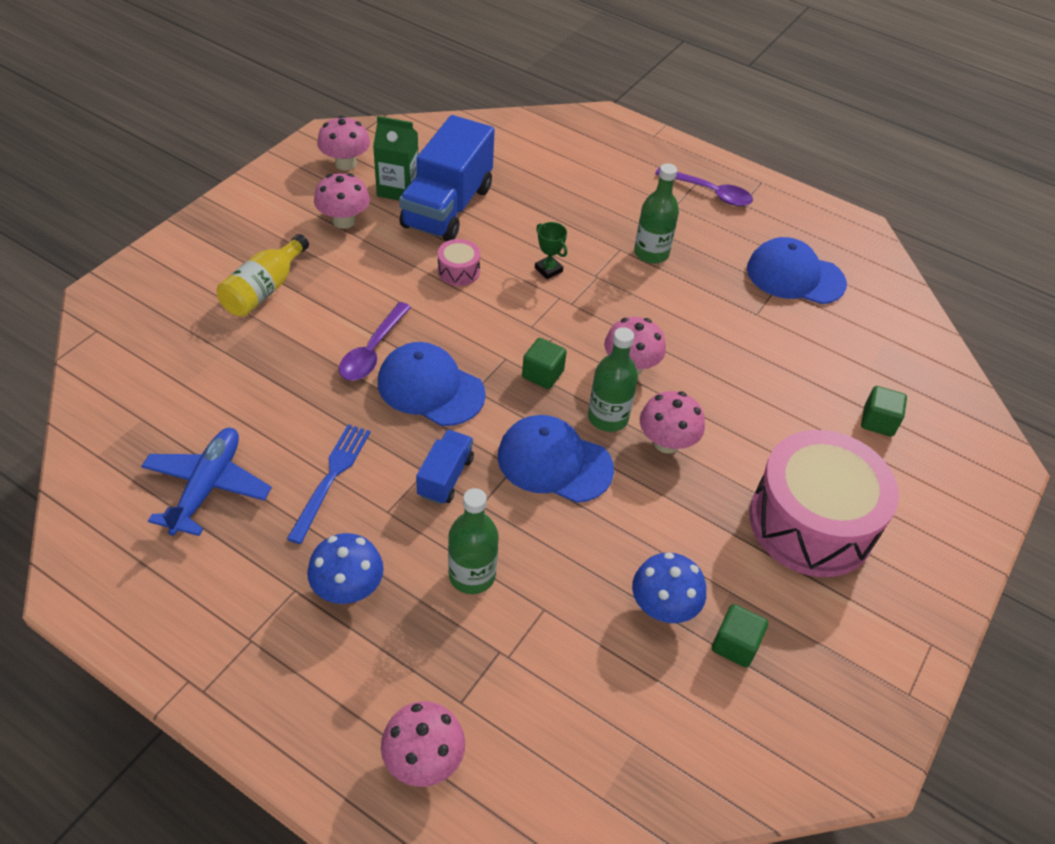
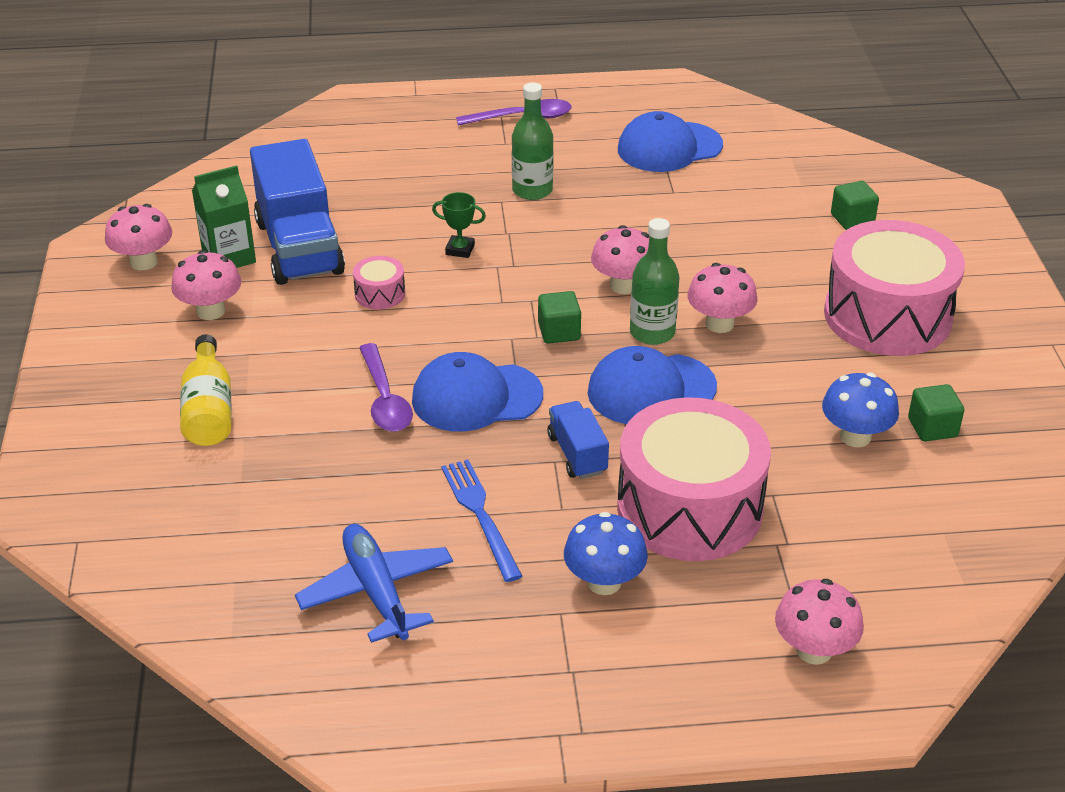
camera: 35 degrees left, 10 degrees down
(472, 575) = (689, 508): green bottle -> pink drum

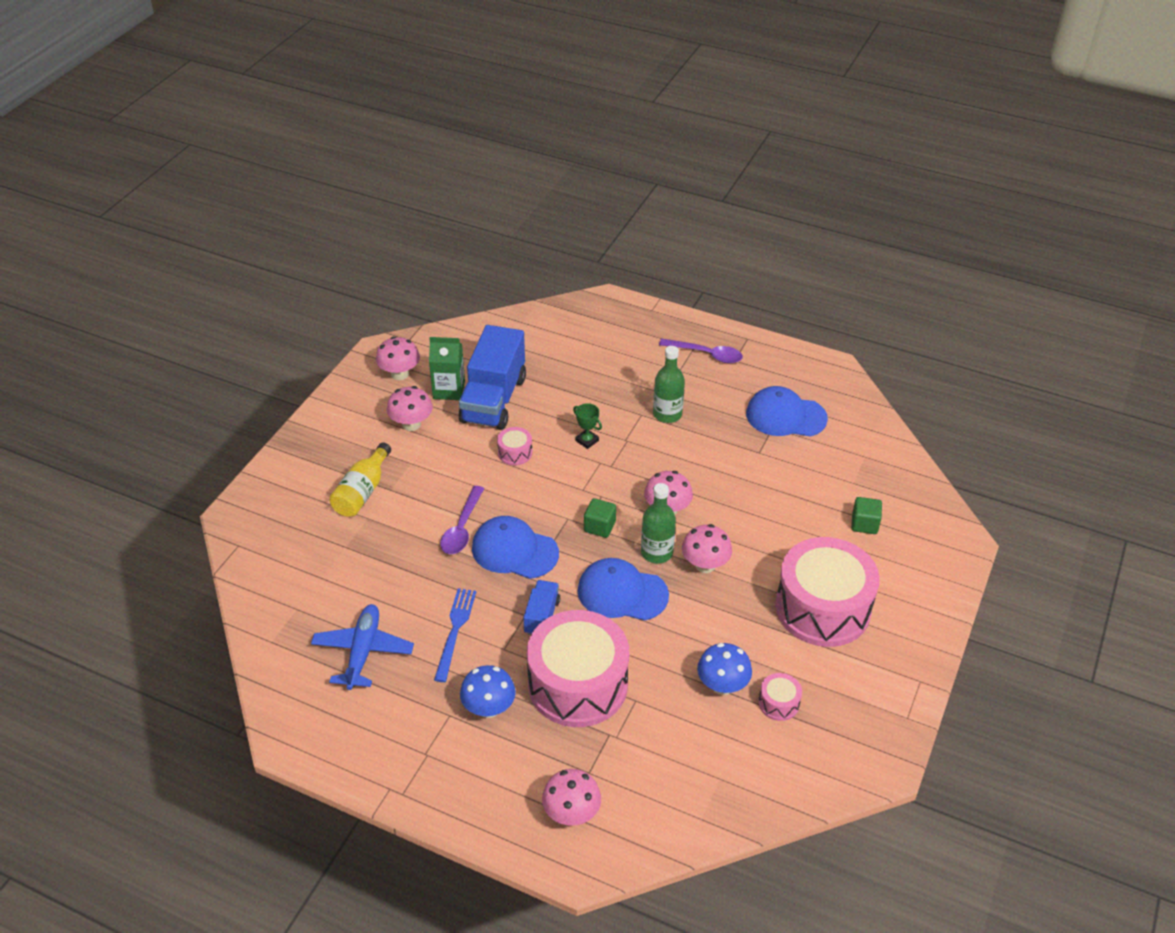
camera: 30 degrees right, 5 degrees up
(932, 428) = (778, 703): green cube -> pink drum

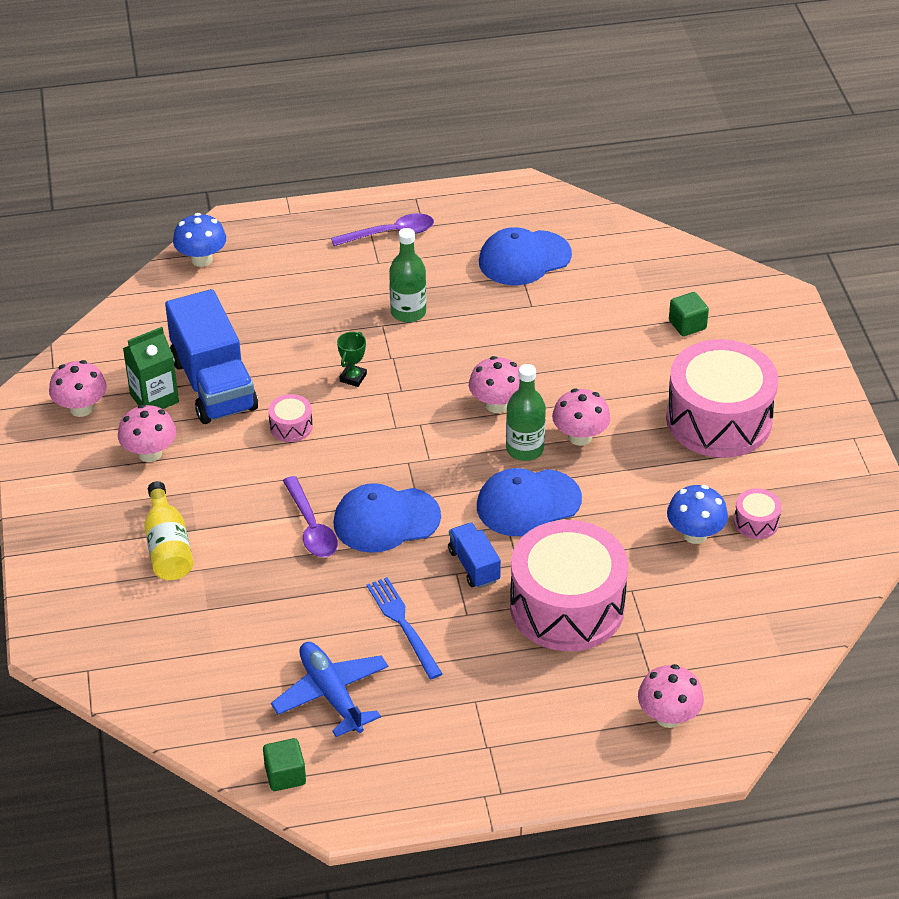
camera: 35 degrees left, 0 degrees up
(489, 708) = (506, 674): blue mushroom -> blue mushroom (201, 259)
(587, 441) = (353, 378): green trophy -> green trophy turned 75 degrees counterclockwise
(599, 526) = (447, 453): green cube -> green cube (285, 775)

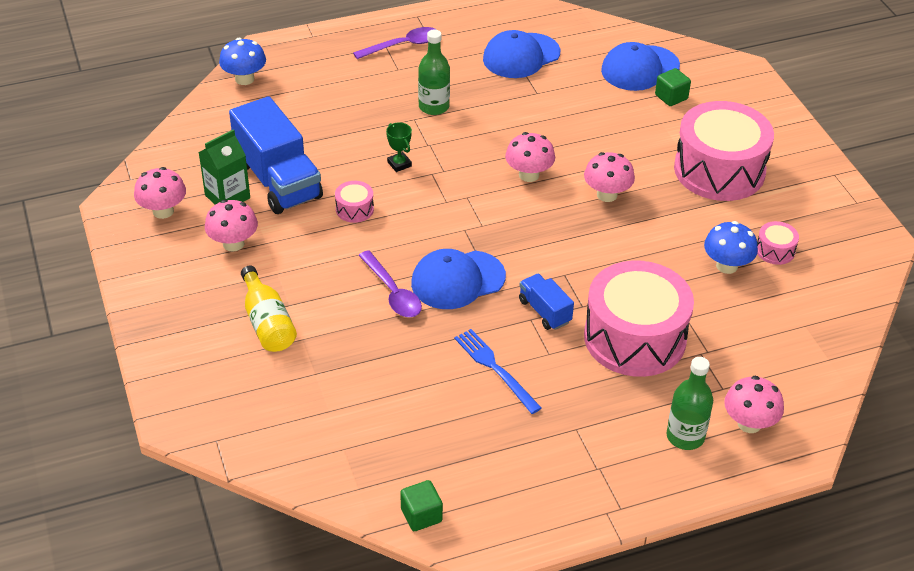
camera: 10 degrees left, 0 degrees up
(331, 694) = (446, 437): blue plane -> none
(353, 378) = (399, 164): green trophy -> green trophy turned 45 degrees counterclockwise
(524, 449) = (562, 209): green bottle -> green bottle (685, 436)
(528, 503) = (577, 254): blue cap -> blue cap (640, 68)

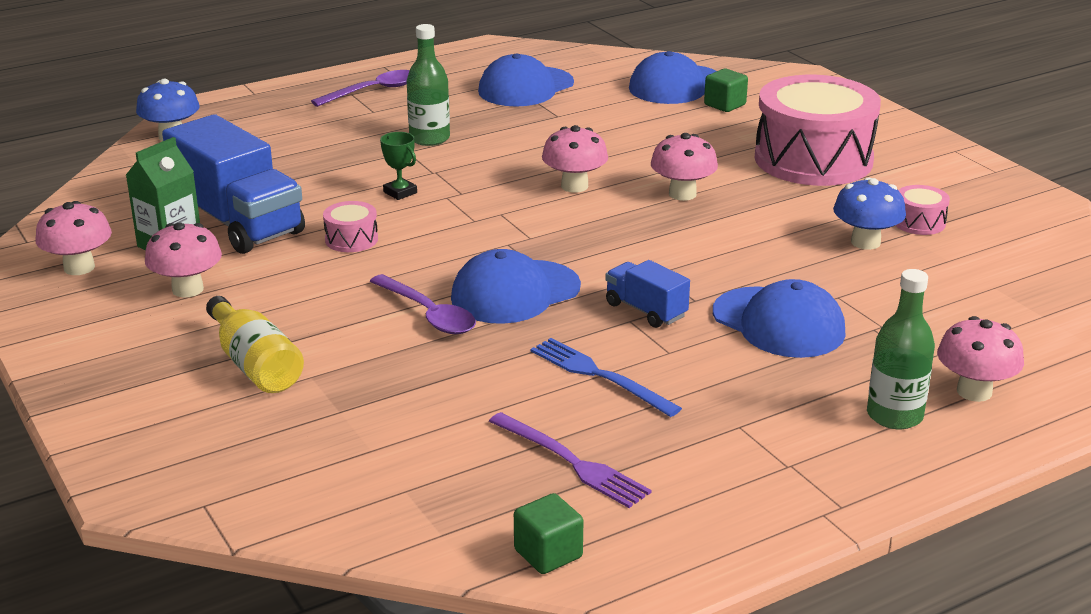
camera: 10 degrees left, 15 degrees down
(455, 442) = (571, 462): none -> purple fork
(635, 337) = (778, 323): pink drum -> blue cap

